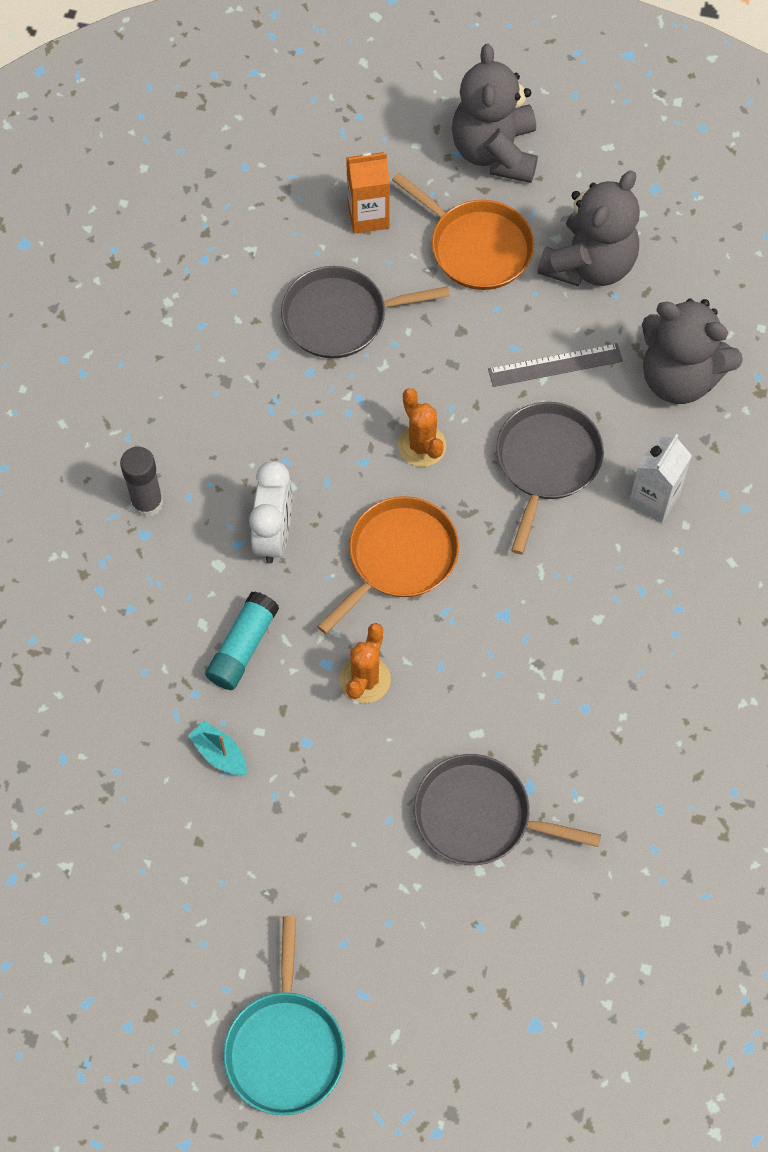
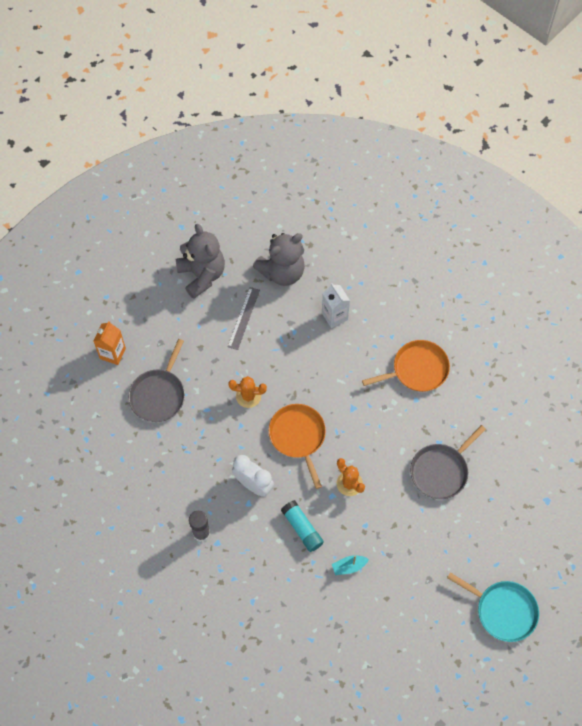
camera: 60 degrees left, 0 degrees up
(476, 247) = (161, 316): orange pan -> orange pan (417, 369)
(495, 152) = (116, 281): grey teddy bear -> none
(546, 463) = (290, 349): grey pan -> none

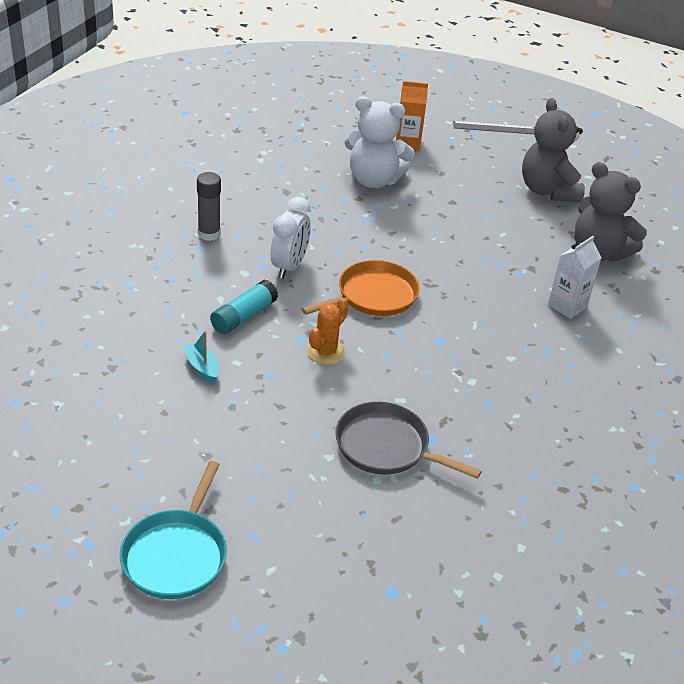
camera: 70 degrees right, 25 degrees down
(159, 395) = (374, 180): grey pan -> white teddy bear
(202, 275) = (548, 190): grey teddy bear -> grey teddy bear turned 120 degrees clockwise
(243, 318) = (512, 229): grey ruler -> grey ruler (494, 128)
(248, 396) = (408, 247): orange cactus -> none
(417, 369) = (537, 399): orange pan -> none

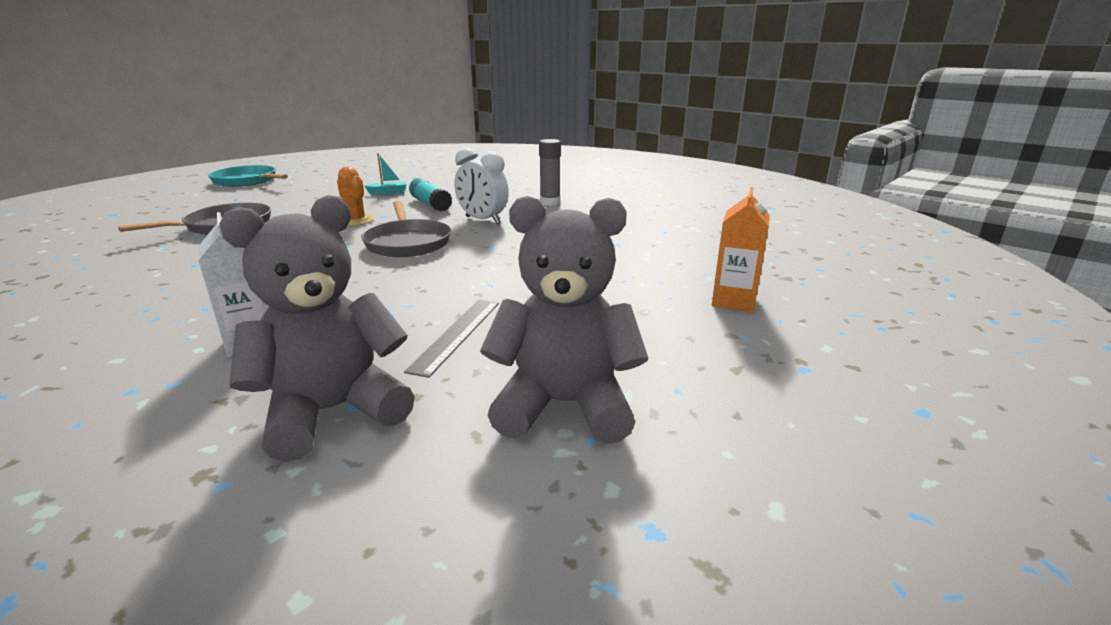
camera: 110 degrees right, 15 degrees down
(373, 296) = (407, 243): orange pan -> grey pan
(374, 180) = (628, 268): white teddy bear -> none
(494, 128) = (824, 395): grey ruler -> grey ruler (456, 334)

